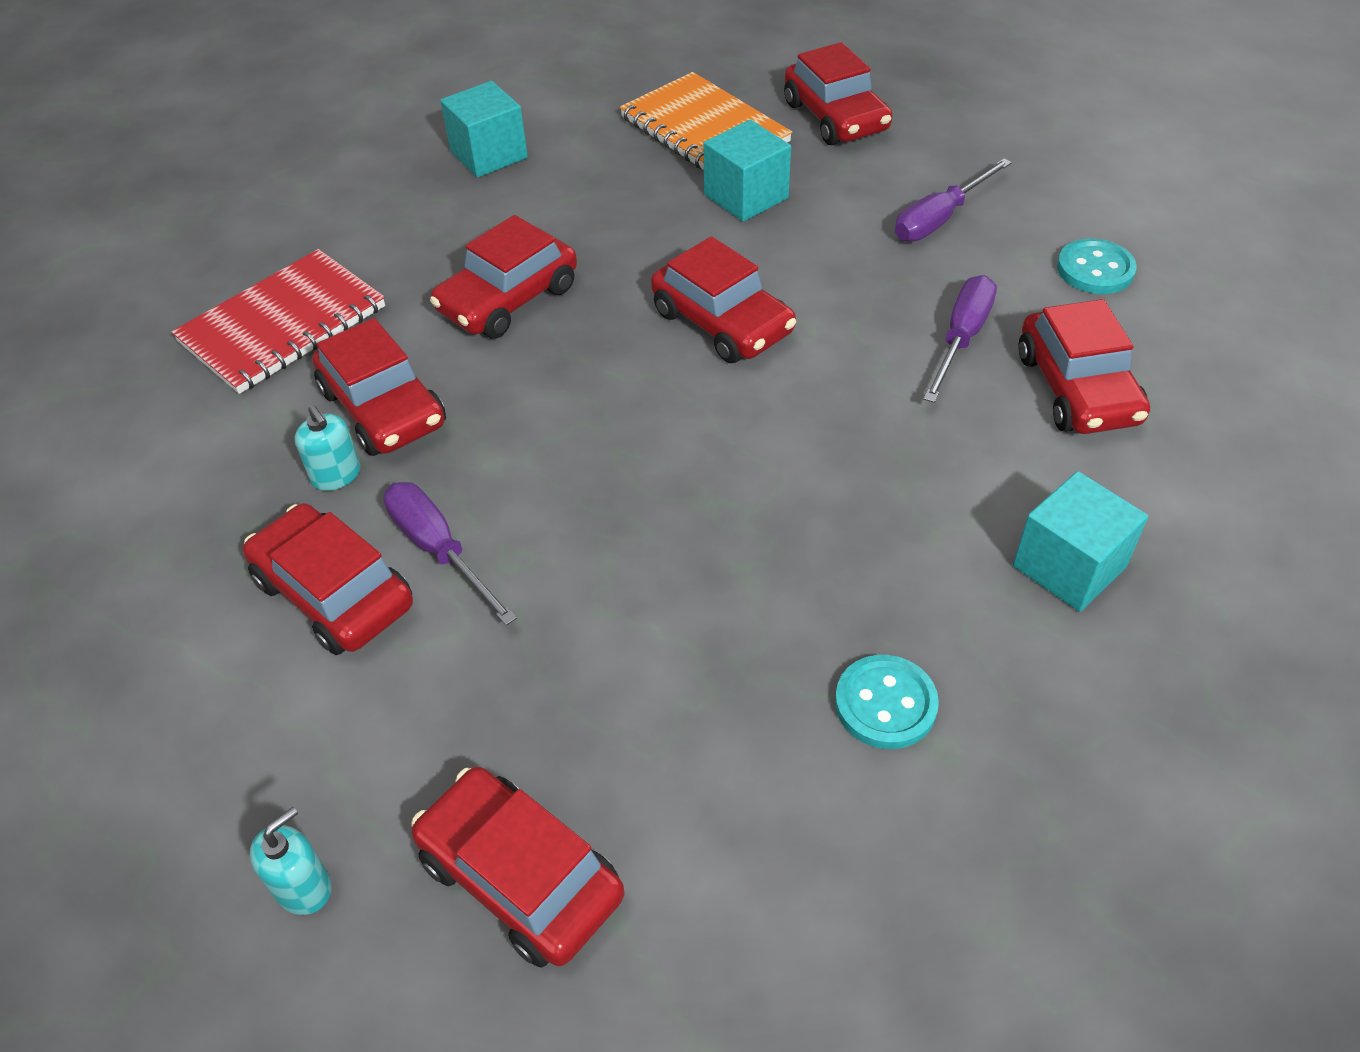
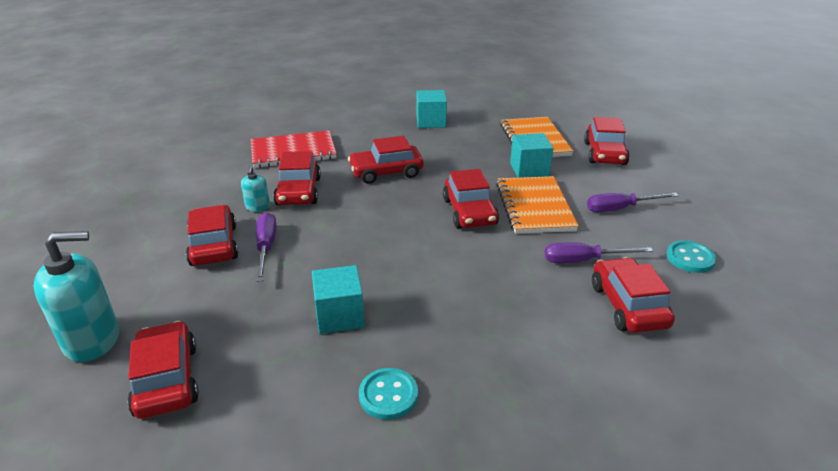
camera: 30 degrees right, 15 degrees down
(303, 887) = (92, 340): turquoise soap dispenser -> turquoise soap dispenser, size x2.06
(814, 269) = (534, 207): none -> orange notebook
(961, 338) = (583, 260): purple screwdriver -> purple screwdriver turned 150 degrees counterclockwise
(1069, 566) = (545, 382): turquoise cube -> turquoise cube (339, 315)
(1077, 388) = (628, 305): red car -> red car turned 150 degrees clockwise

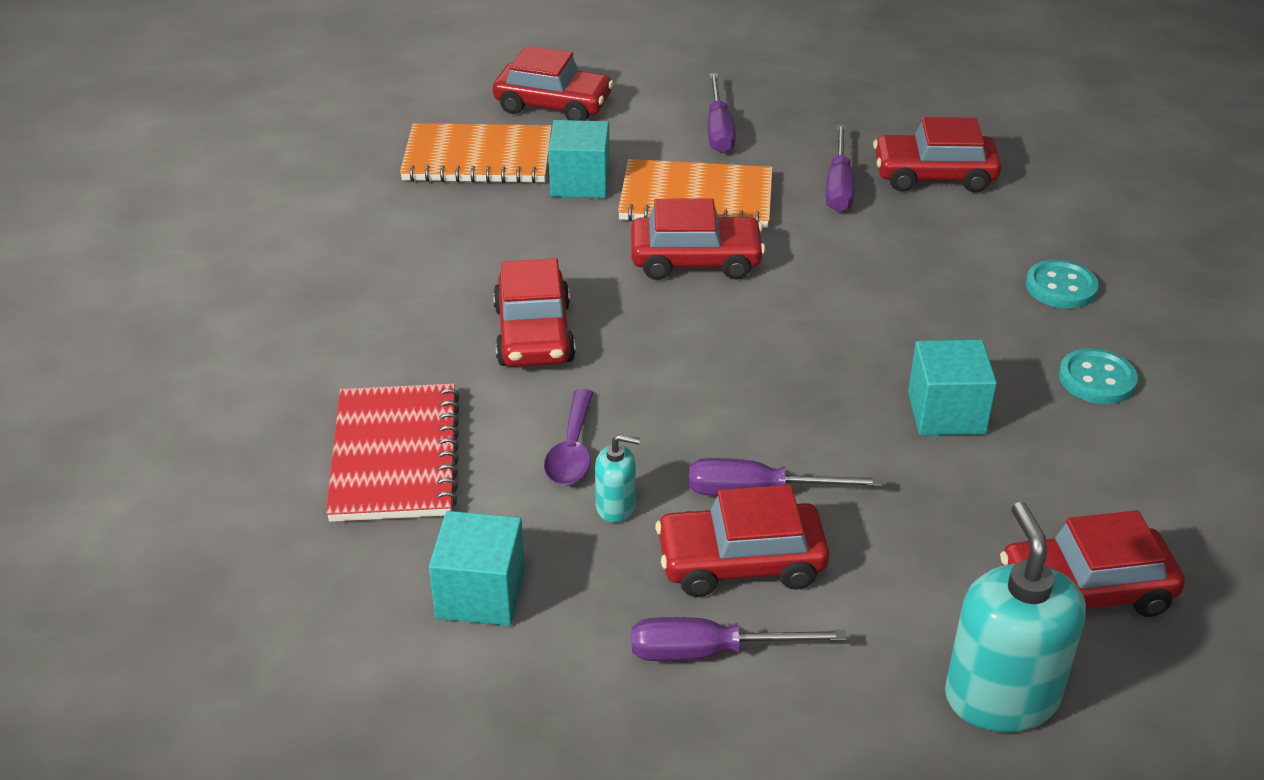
camera: 80 degrees left, 5 degrees up
(155, 241) = (709, 652): none -> purple screwdriver
(298, 191) = (572, 450): red car -> purple spoon
(431, 122) = (343, 259): turquoise cube -> turquoise cube (480, 594)
(690, 258) = (844, 110): turquoise button -> turquoise button (1061, 287)

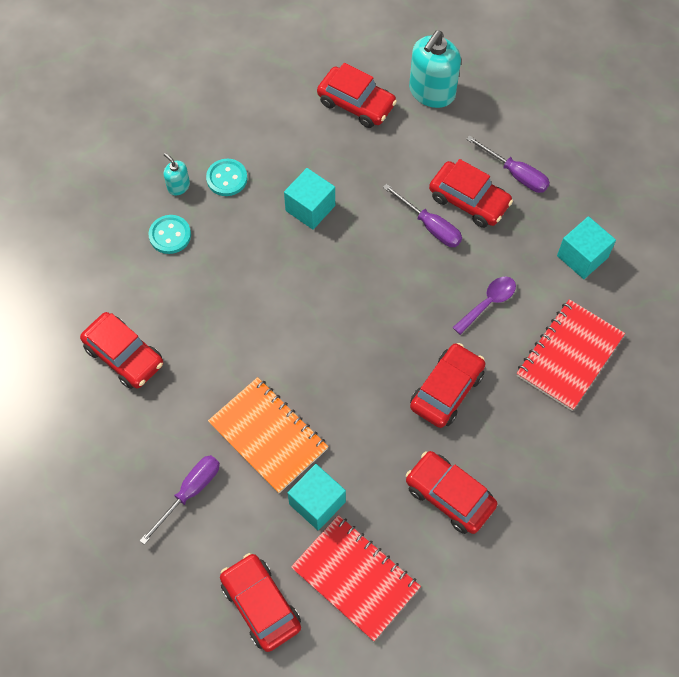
camera: 140 degrees left, 25 degrees up
(478, 158) = (355, 578): orange notebook -> red notebook
(616, 506) = (494, 260): turquoise soap dispenser -> turquoise soap dispenser (178, 186)
(695, 261) = (318, 384): red car -> red car (449, 496)
(839, 186) = (183, 386): purple screwdriver -> none

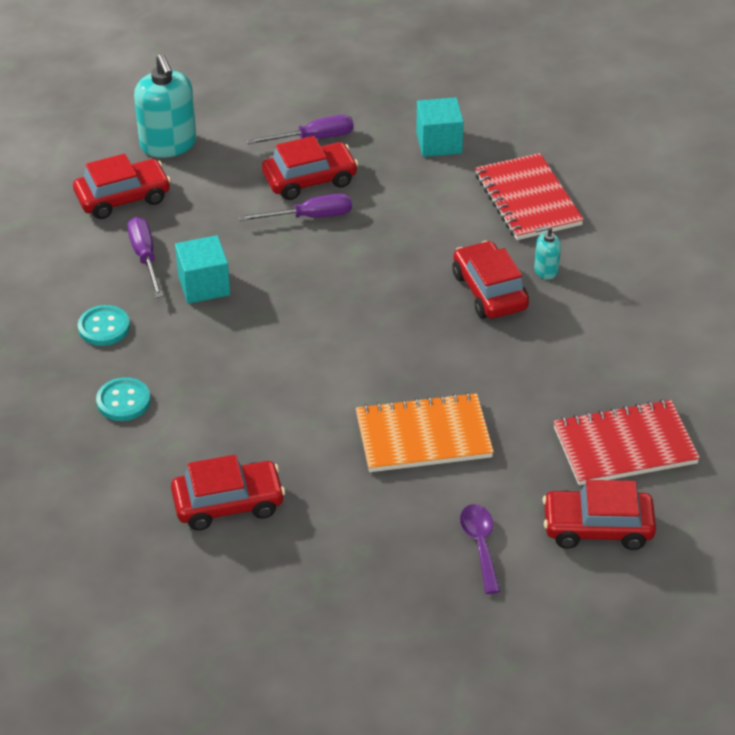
camera: 55 degrees left, 20 degrees down
(178, 186) = (72, 367): turquoise soap dispenser -> turquoise soap dispenser (546, 270)
(190, 492) = (432, 524): purple screwdriver -> purple screwdriver (145, 257)
(317, 503) = (525, 435): turquoise cube -> none
(449, 496) = (596, 342): red car -> none
(488, 303) = (427, 221): purple spoon -> purple spoon (480, 545)

